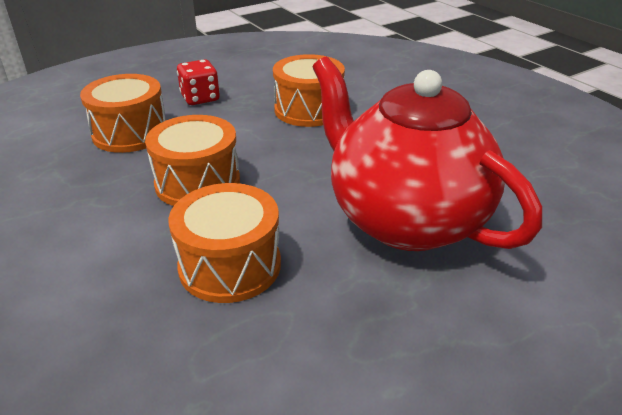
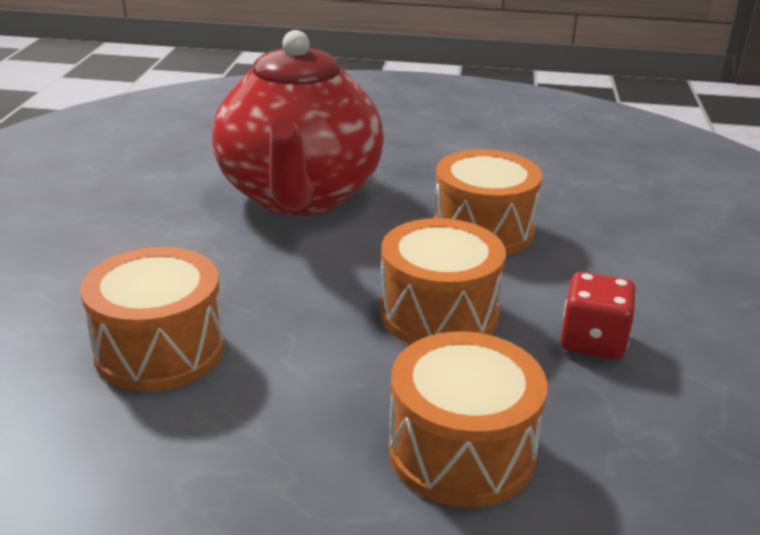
camera: 140 degrees left, 5 degrees down
(200, 98) = (267, 480): red dice -> red dice (592, 341)

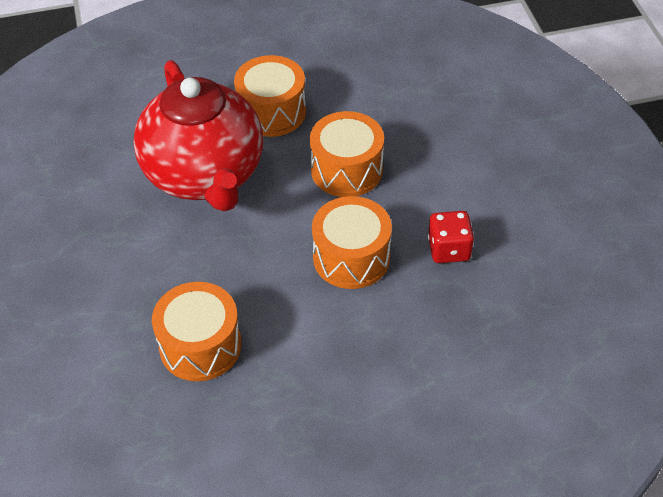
camera: 20 degrees left, 20 degrees up
(461, 451) = (407, 355): orange drum -> orange drum (272, 112)

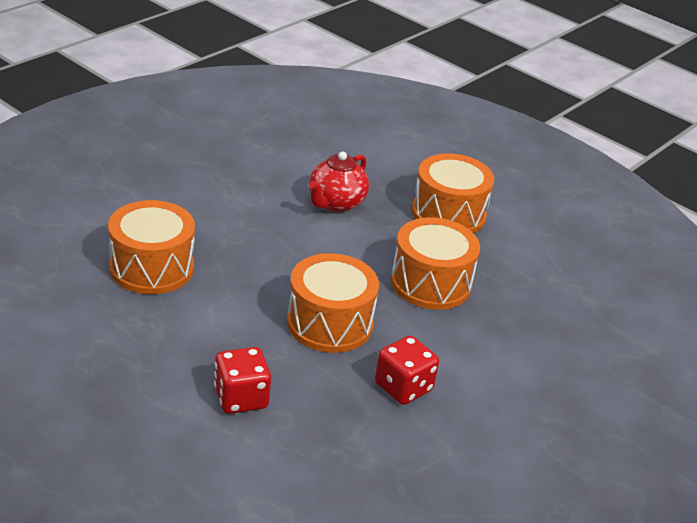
camera: 50 degrees right, 15 degrees down
(205, 176) = (335, 203): red teapot -> red teapot, size x0.46
(400, 357) = (241, 398): none -> red dice

